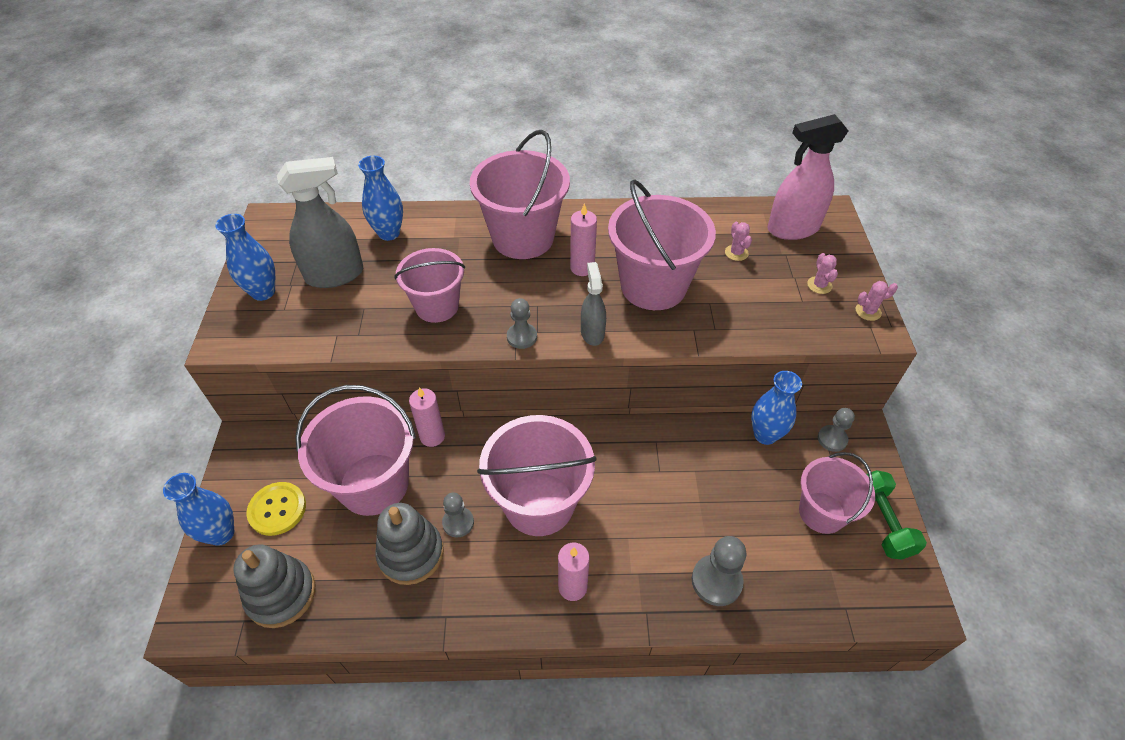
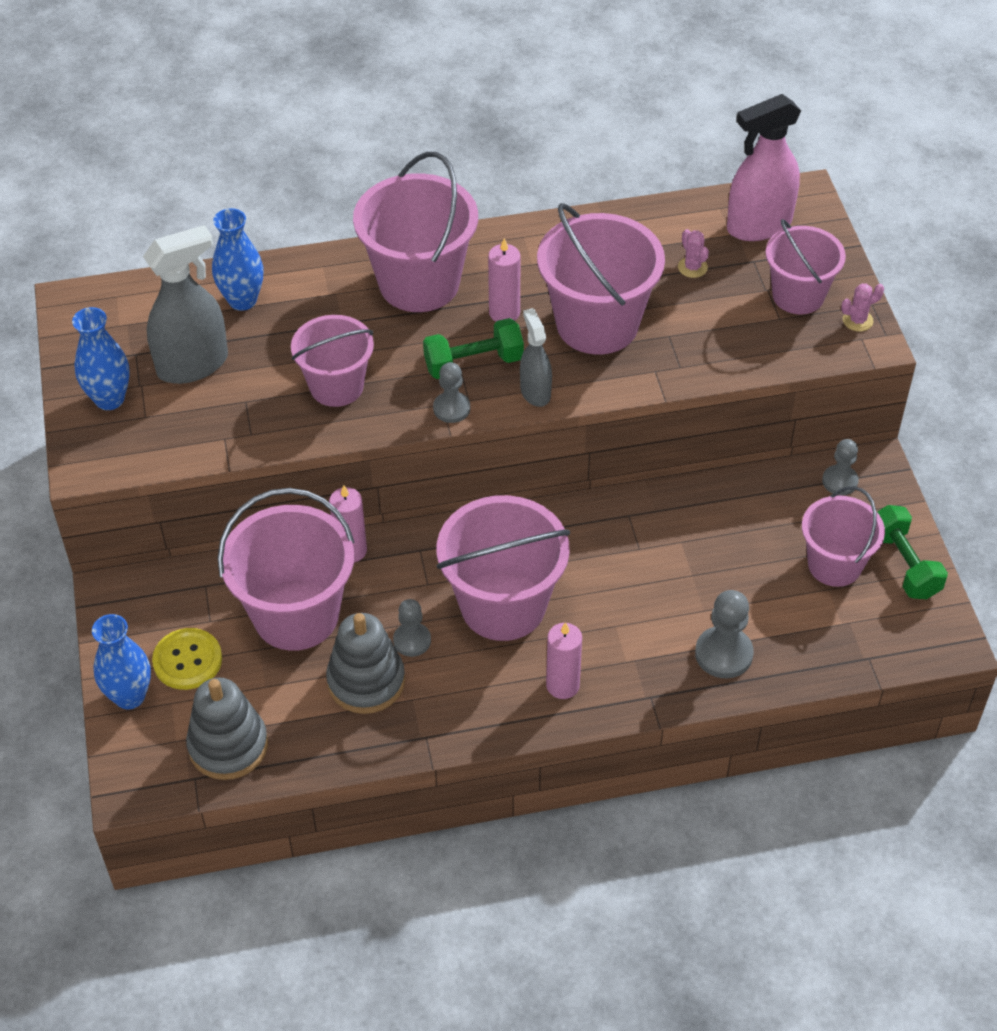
camera: 10 degrees left, 0 degrees up
(548, 303) = (474, 363): none -> green dumbbell
(765, 435) = (759, 488): blue vase -> none
(819, 285) = (798, 295): pink cactus -> pink bucket

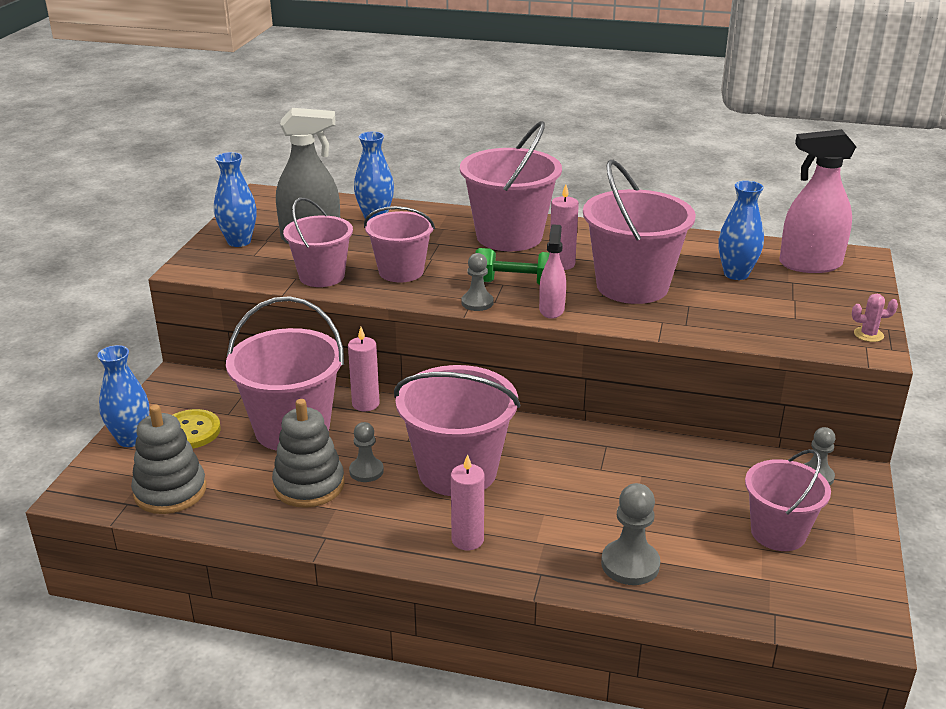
camera: 25 degrees right, 20 degrees down
(535, 392) = (551, 310): grey spray bottle -> pink spray bottle
(692, 267) = (736, 274): pink cactus -> blue vase
(798, 295) = (820, 309): pink bucket -> pink bucket (322, 276)
(903, 565) = (849, 553): green dumbbell -> none

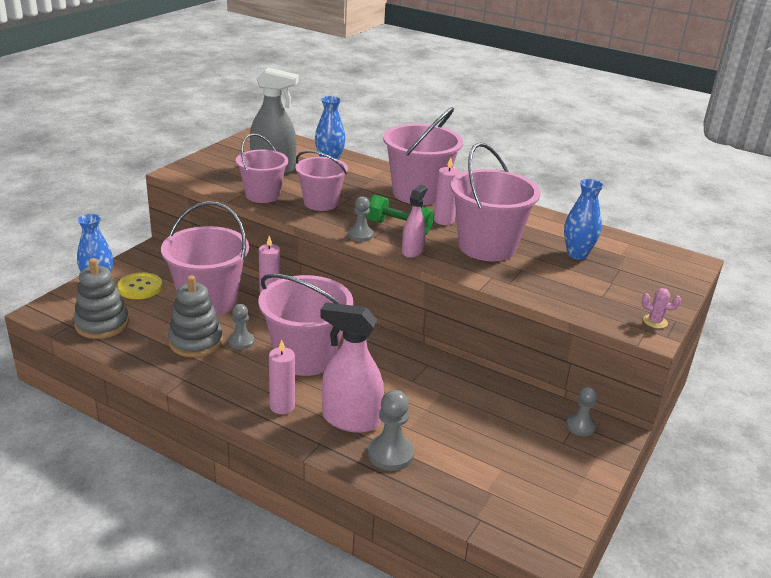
camera: 15 degrees right, 0 degrees up
(239, 241) = (222, 161): blue vase -> none
(778, 533) = (522, 460): pink bucket -> none
(809, 264) = (644, 259): pink spray bottle -> pink spray bottle (350, 420)

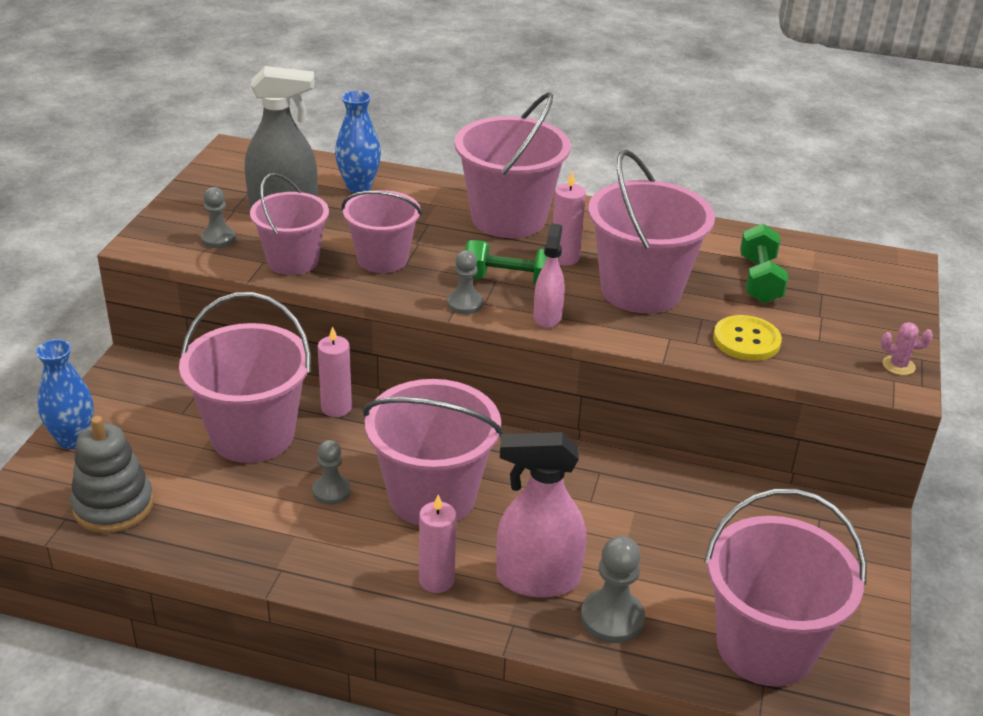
camera: 15 degrees left, 5 degrees up
(140, 287) = (139, 433): yellow button -> yellow button (746, 340)
(196, 342) = (267, 505): grey stacking toy -> none
(493, 496) = (765, 647): none -> pink bucket
(577, 254) = (759, 280): blue vase -> green dumbbell
(580, 426) = (827, 521): grey pawn -> grey pawn (218, 239)

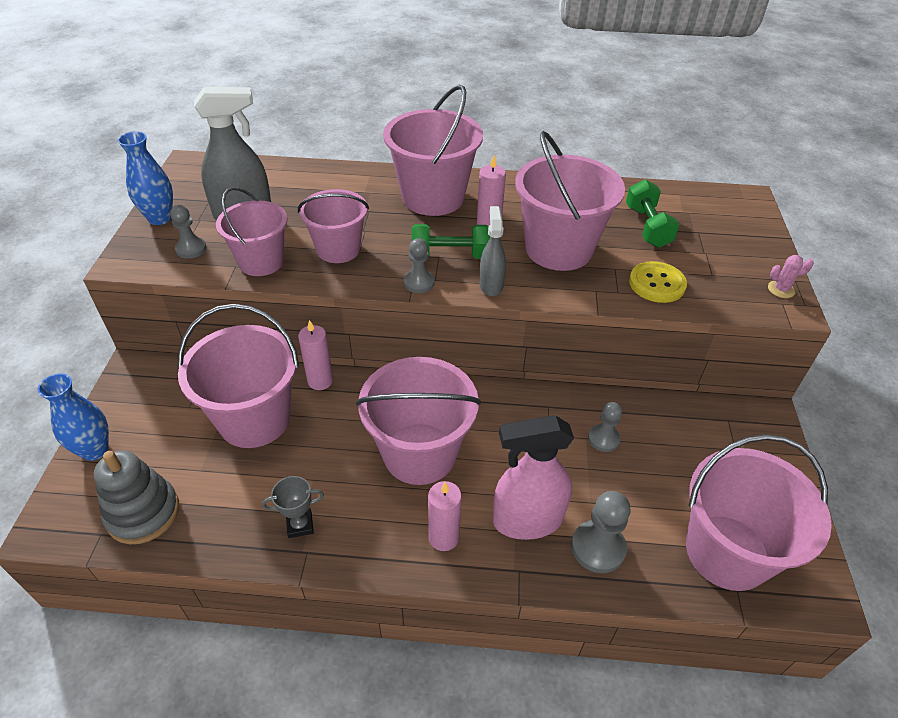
camera: 10 degrees left, 10 degrees up
(279, 543) = (300, 525): none -> grey trophy
(331, 491) = (334, 463): grey pawn -> grey pawn (603, 439)
(359, 186) = (302, 184): blue vase -> blue vase (160, 218)
(547, 316) = (491, 285): pink spray bottle -> grey spray bottle

